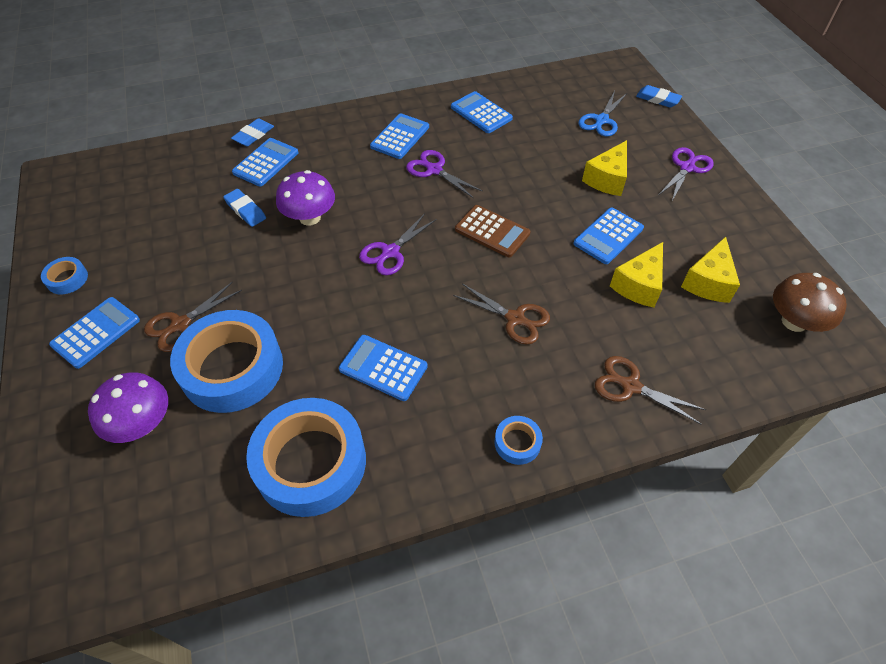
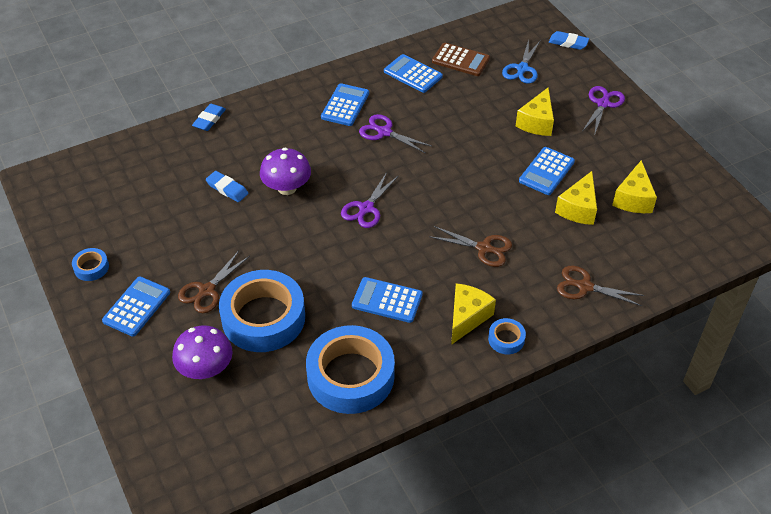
camera: 10 degrees left, 5 degrees down
(266, 163) = (230, 144): blue calculator -> none
(475, 405) = (467, 317): none -> yellow cheese
(492, 231) = (448, 180): brown calculator -> brown calculator (460, 60)
(794, 322) = (704, 221): brown mushroom -> none

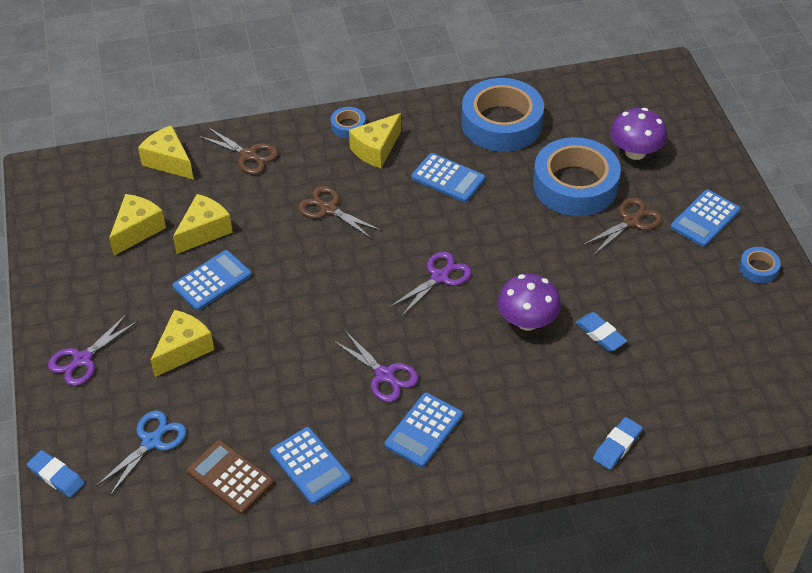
camera: 165 degrees left, 0 degrees up
(653, 265) = (169, 161): none -> yellow cheese

